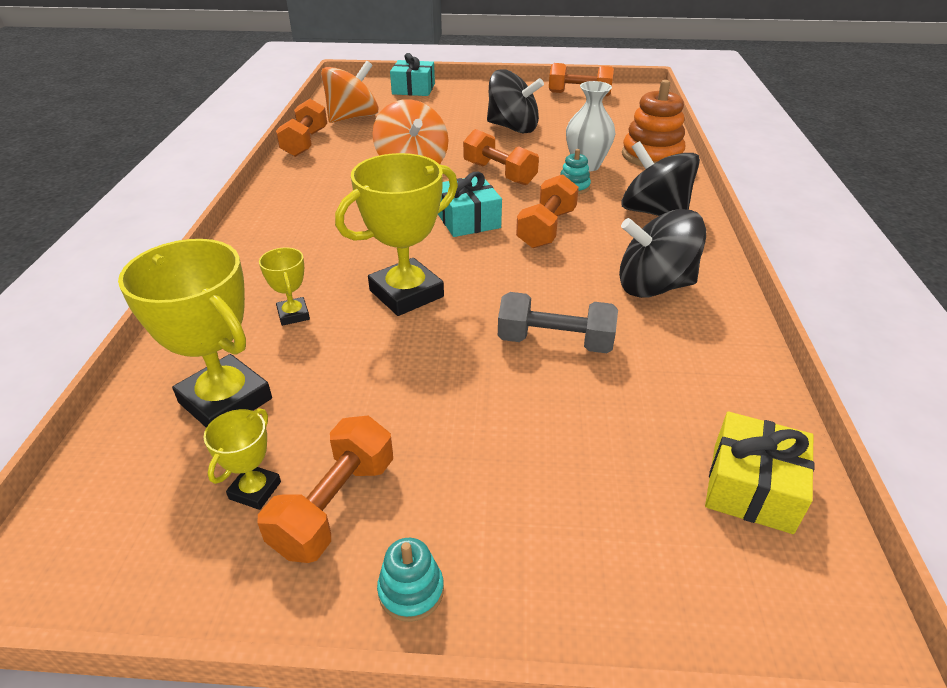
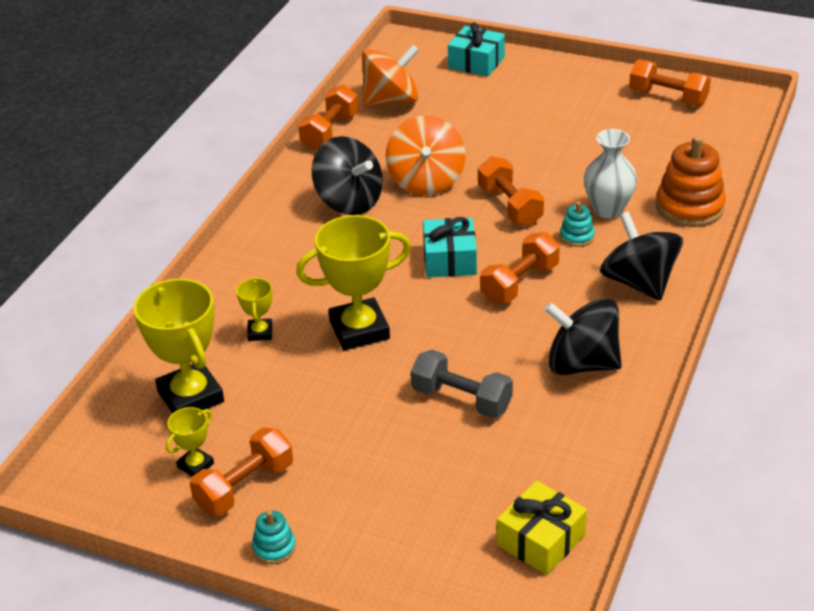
camera: 20 degrees right, 0 degrees up
(513, 128) = (559, 142): black spinning top -> black spinning top (349, 201)

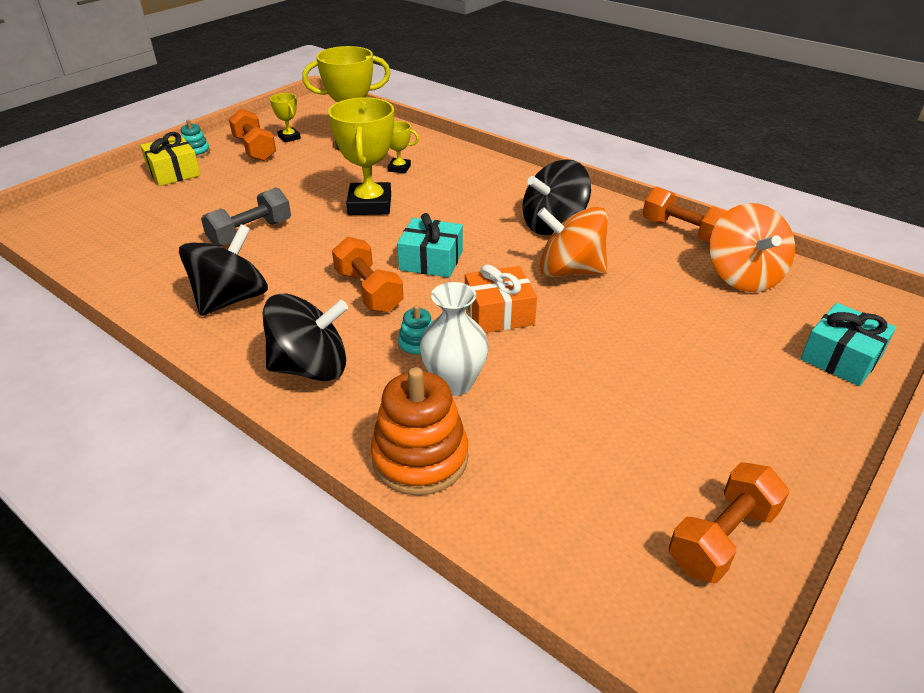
camera: 105 degrees right, 0 degrees up
(510, 206) = (499, 313): orange dumbbell -> orange gift
(541, 540) = (83, 237): yellow gift -> yellow gift (174, 172)

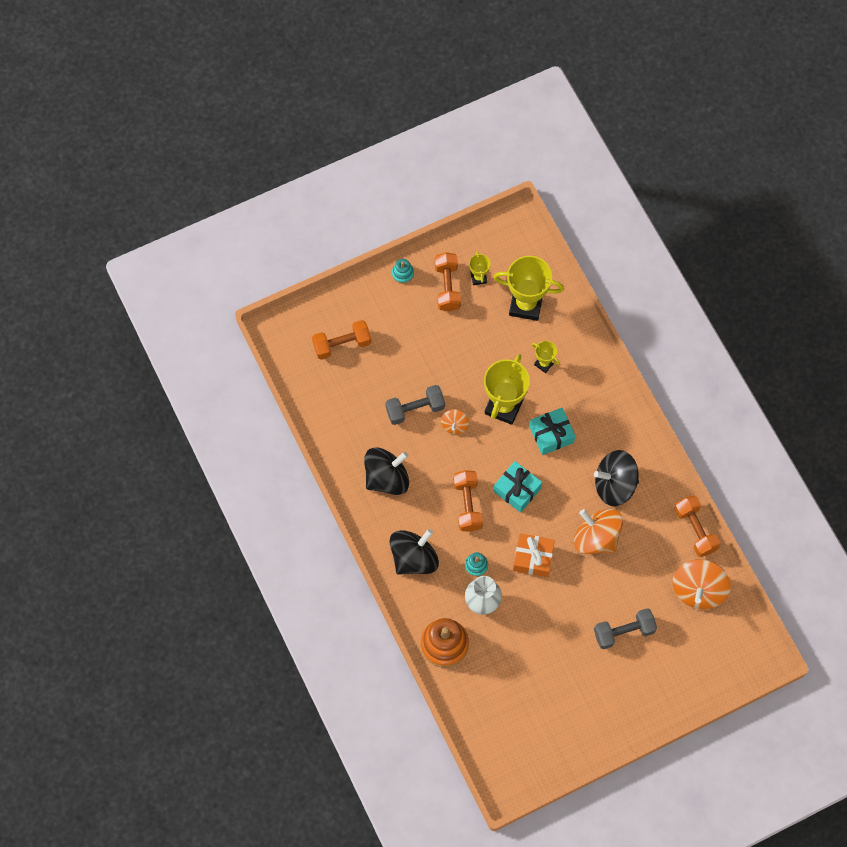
camera: 25 degrees right, 30 degrees up
(174, 172) = (381, 300): yellow gift -> none
(311, 367) = (414, 558): black spinning top -> black spinning top turned 60 degrees counterclockwise
(312, 232) = (454, 425): none -> orange spinning top
(693, 346) = (624, 632): none -> grey dumbbell
(722, 538) = (552, 745): orange dumbbell -> orange dumbbell (342, 344)
(841, 357) = (697, 676): turquoise gift -> turquoise gift (551, 434)

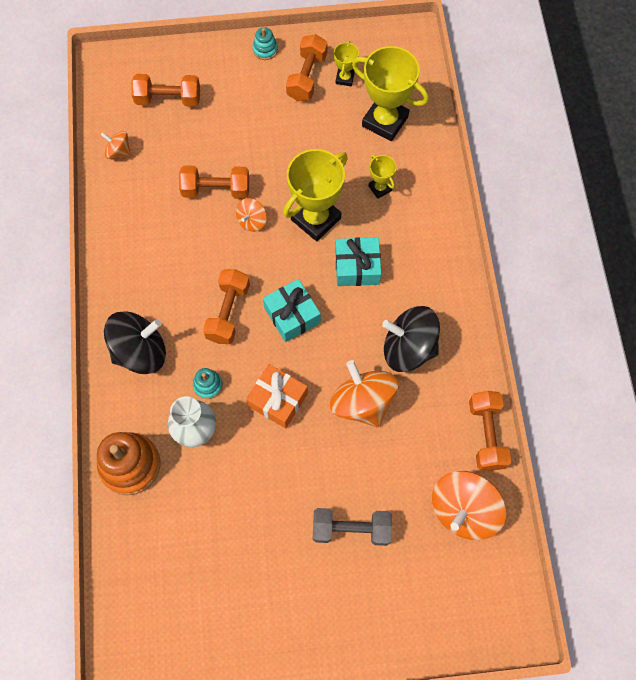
camera: 20 degrees right, 0 degrees up
(322, 403) = (119, 151): none -> orange spinning top
(387, 478) = (151, 252): black spinning top -> none
(415, 409) = (216, 190): grey dumbbell -> orange dumbbell

